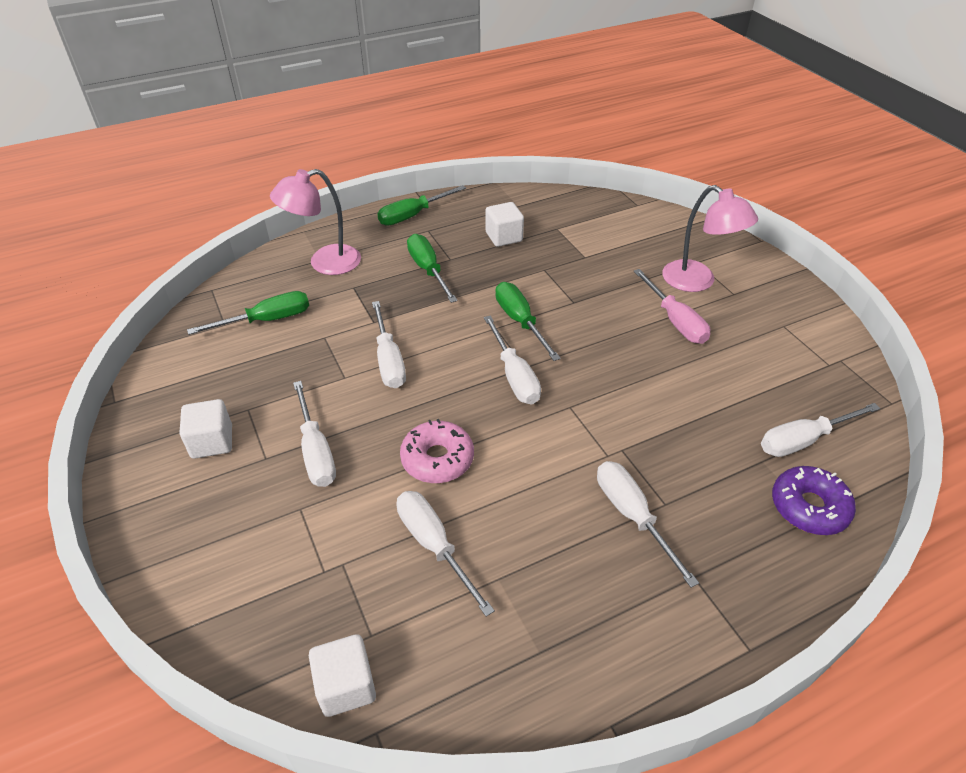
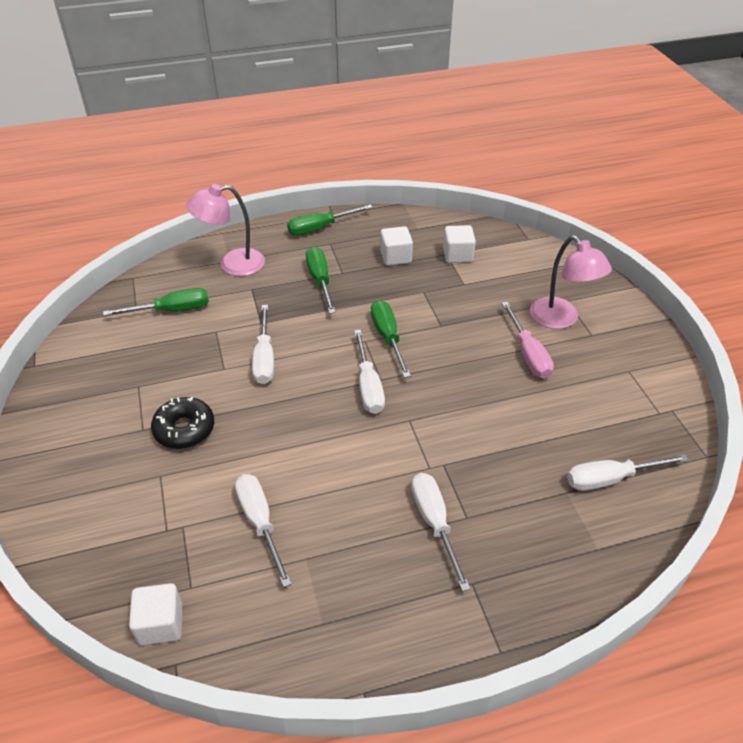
camera: 10 degrees right, 0 degrees up
(212, 442) = (103, 410): white cube -> white cube (457, 255)
(316, 451) = (184, 429): white screwdriver -> black donut
(437, 459) = (282, 450): pink donut -> none
(809, 507) = (595, 539): purple donut -> none

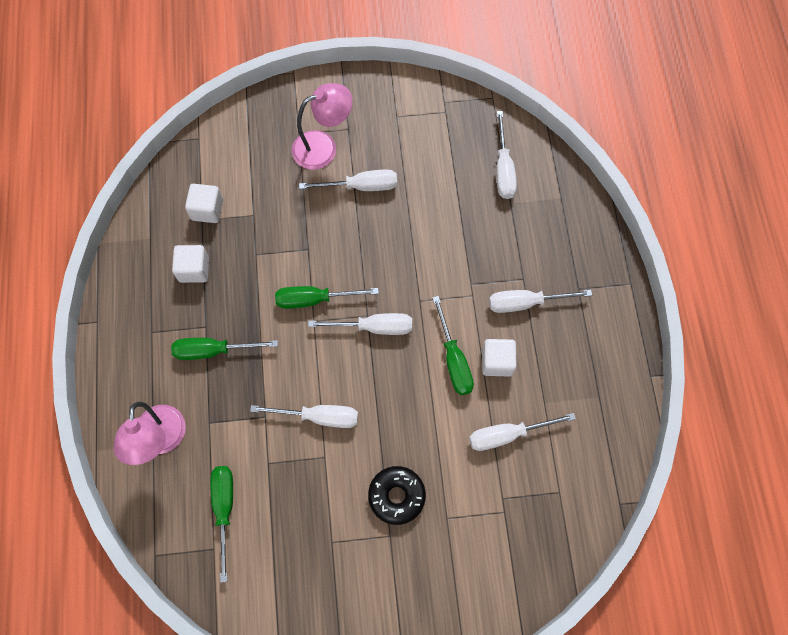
camera: 80 degrees left, 25 degrees up
(161, 624) = (588, 515): white cube -> white cube (497, 362)
(320, 228) = (120, 338): green screwdriver -> green screwdriver (453, 359)
(528, 354) = (361, 186): pink screwdriver -> white screwdriver

